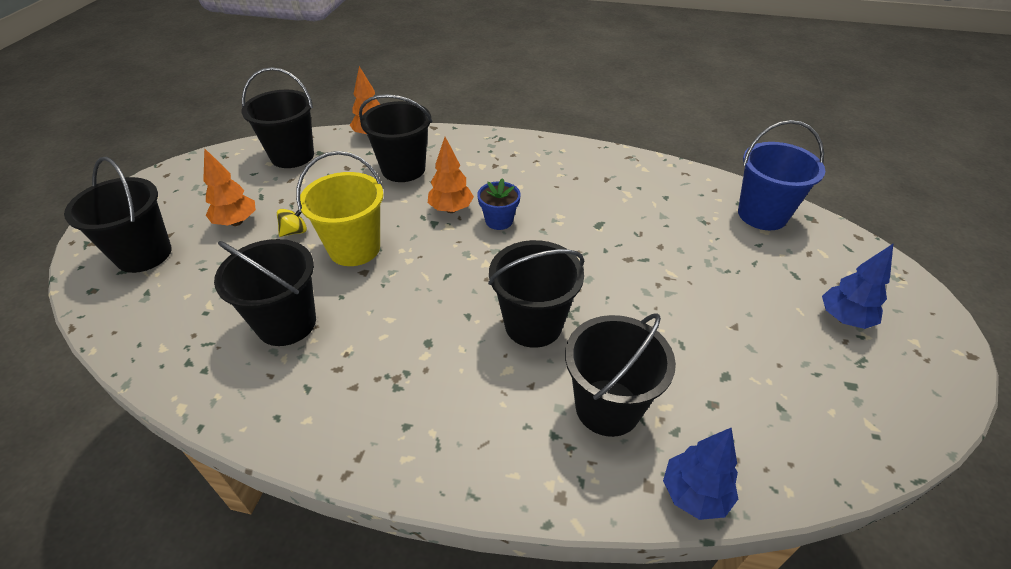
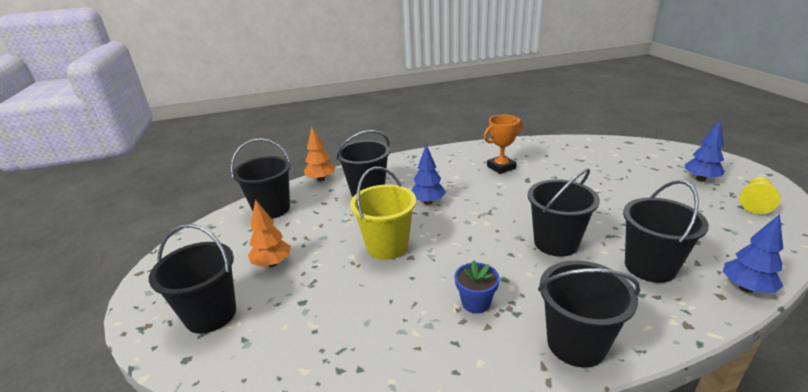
camera: 25 degrees left, 15 degrees down
(286, 323) = (391, 310): black bucket -> black bucket (576, 344)
(295, 231) = (329, 252): yellow spinning top -> none
(451, 209) = (428, 202): orange tree -> blue tree
(499, 221) = (466, 197): blue flower pot -> blue flower pot (476, 302)
(586, 193) = (501, 167): none -> orange trophy
(762, 215) = (604, 148): blue bucket -> none
(881, 389) = (755, 202): none -> yellow pawn

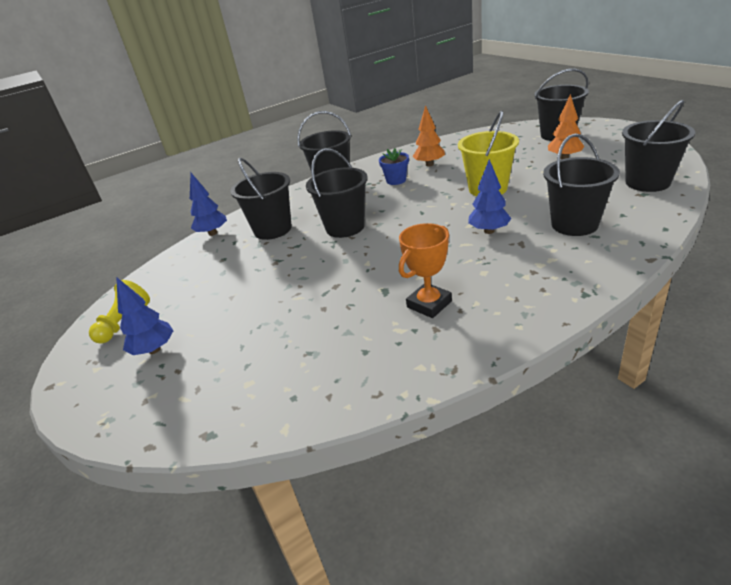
camera: 165 degrees right, 5 degrees up
(321, 179) = (660, 222): orange tree -> orange tree (429, 164)

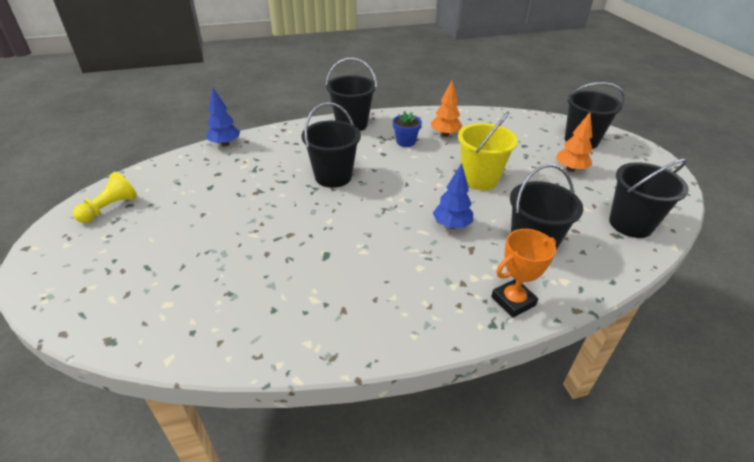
camera: 10 degrees right, 5 degrees up
(154, 349) = (117, 243): blue tree -> none
(273, 229) = (274, 157): black bucket -> none
(429, 304) = (353, 283): orange trophy -> orange trophy (513, 301)

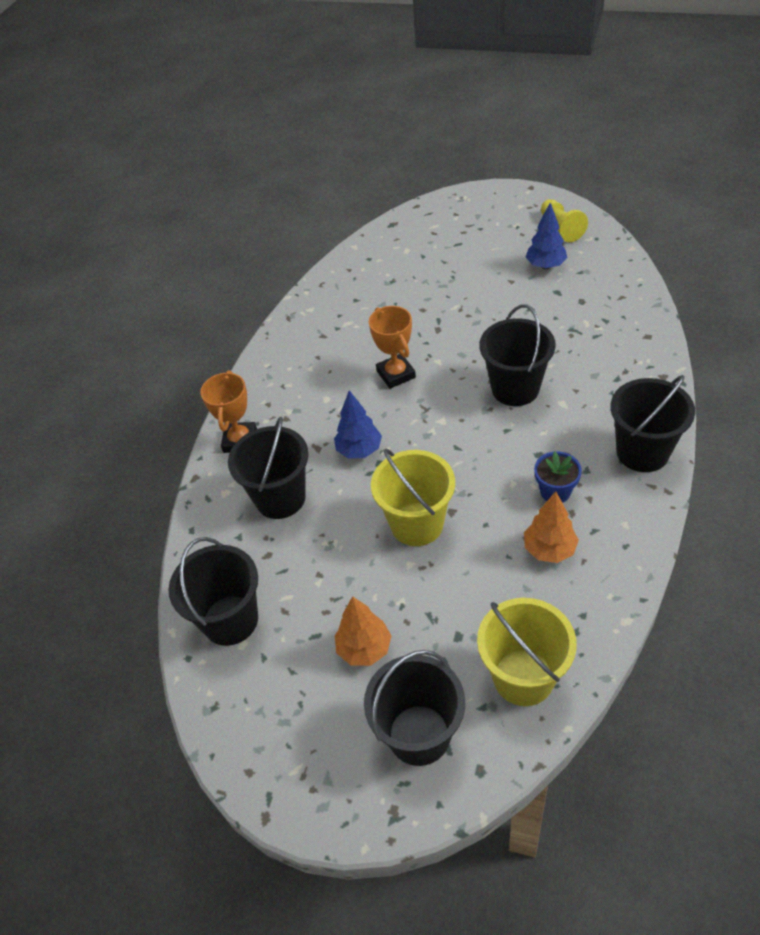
camera: 130 degrees right, 10 degrees up
(225, 144) = (649, 317): blue tree -> blue tree (545, 266)
(360, 237) = (396, 374): none -> orange trophy
(518, 124) = (523, 677): none -> yellow bucket

